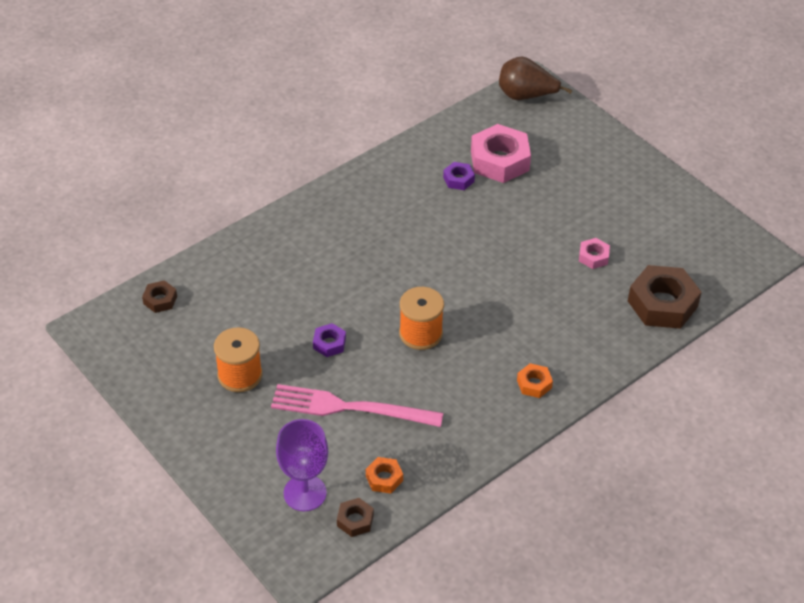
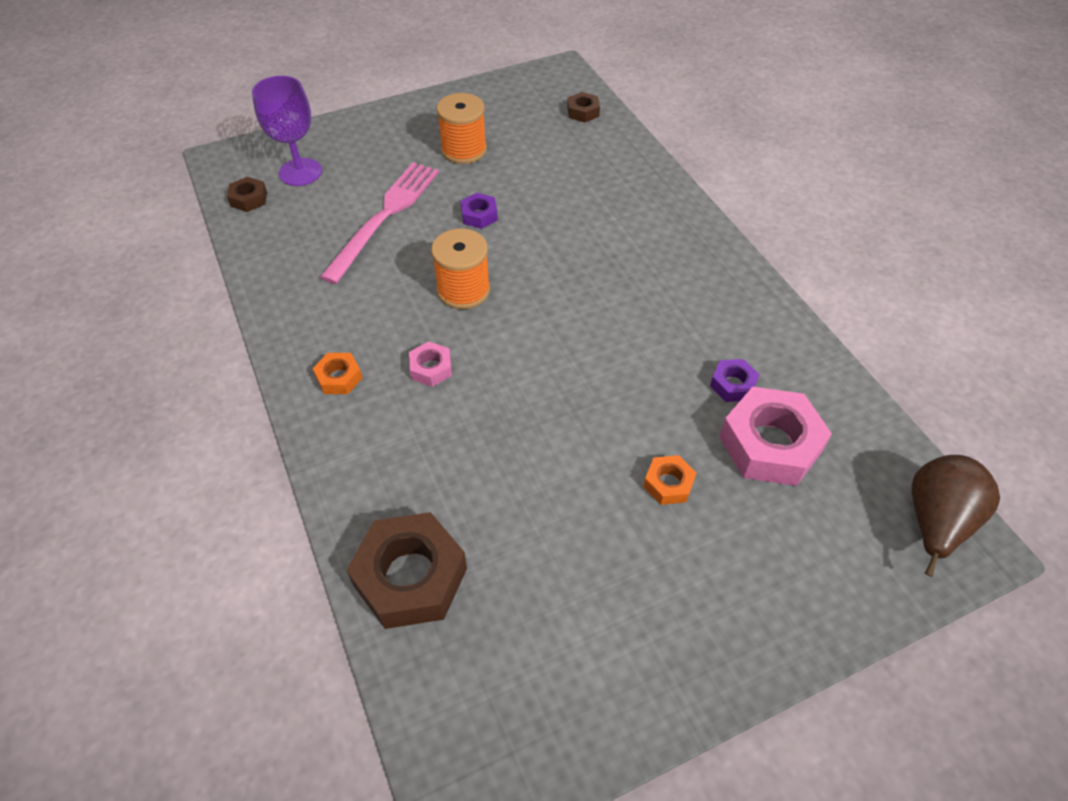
camera: 105 degrees right, 5 degrees up
(384, 478) = (283, 226): orange nut -> orange nut (668, 484)
(593, 257) = (536, 511): pink nut -> pink nut (431, 368)

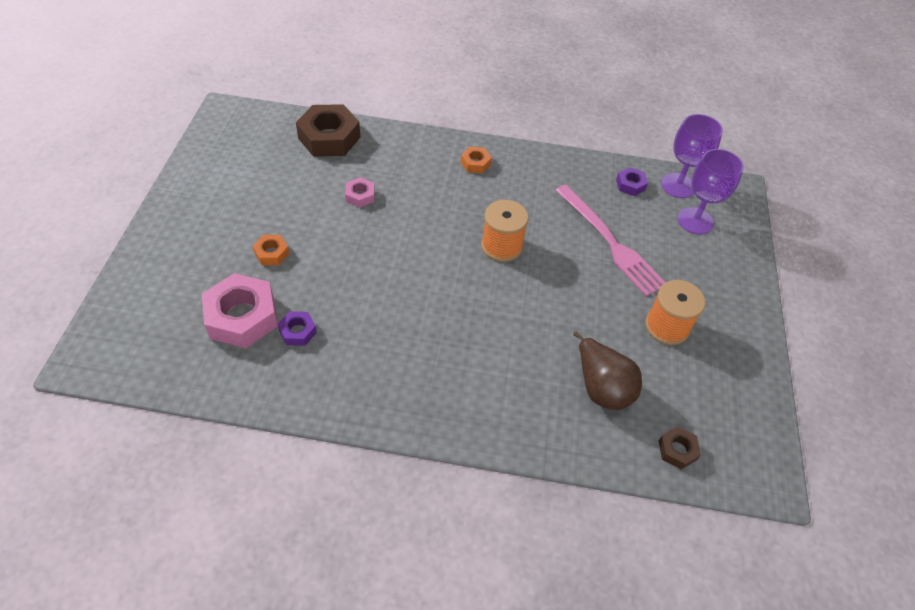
camera: 120 degrees right, 0 degrees up
(249, 199) = (678, 185): brown nut -> purple goblet
(431, 368) = (448, 201): pink nut -> pink nut (360, 196)
(479, 215) = (574, 293): purple nut -> purple nut (630, 185)
(935, 522) = (114, 355): brown pear -> brown pear (601, 387)

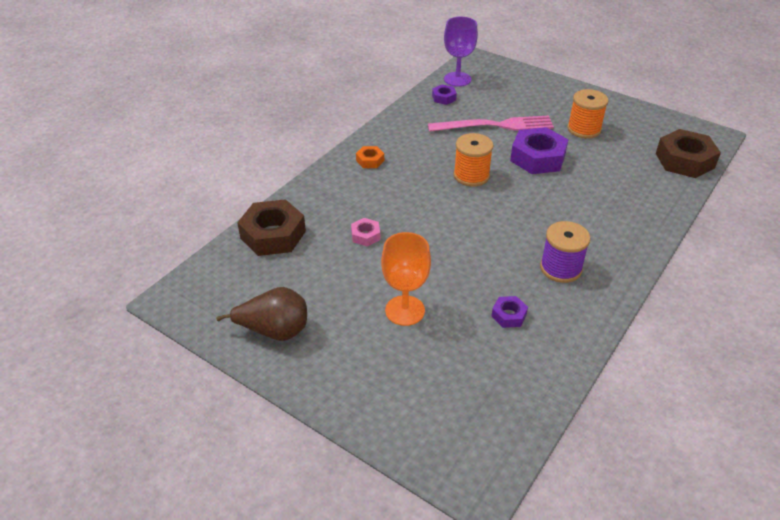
camera: 60 degrees left, 10 degrees down
(242, 317) = (475, 349): pink nut -> none
(272, 253) = (405, 310): orange nut -> orange goblet
(389, 359) = (560, 268): none -> purple spool
(574, 295) = (537, 158): none -> purple nut
(601, 387) = (625, 173): brown pear -> brown pear (274, 331)
(677, 450) = (684, 160): brown nut -> brown nut, size x2.04
(695, 221) = (495, 85): purple goblet -> none

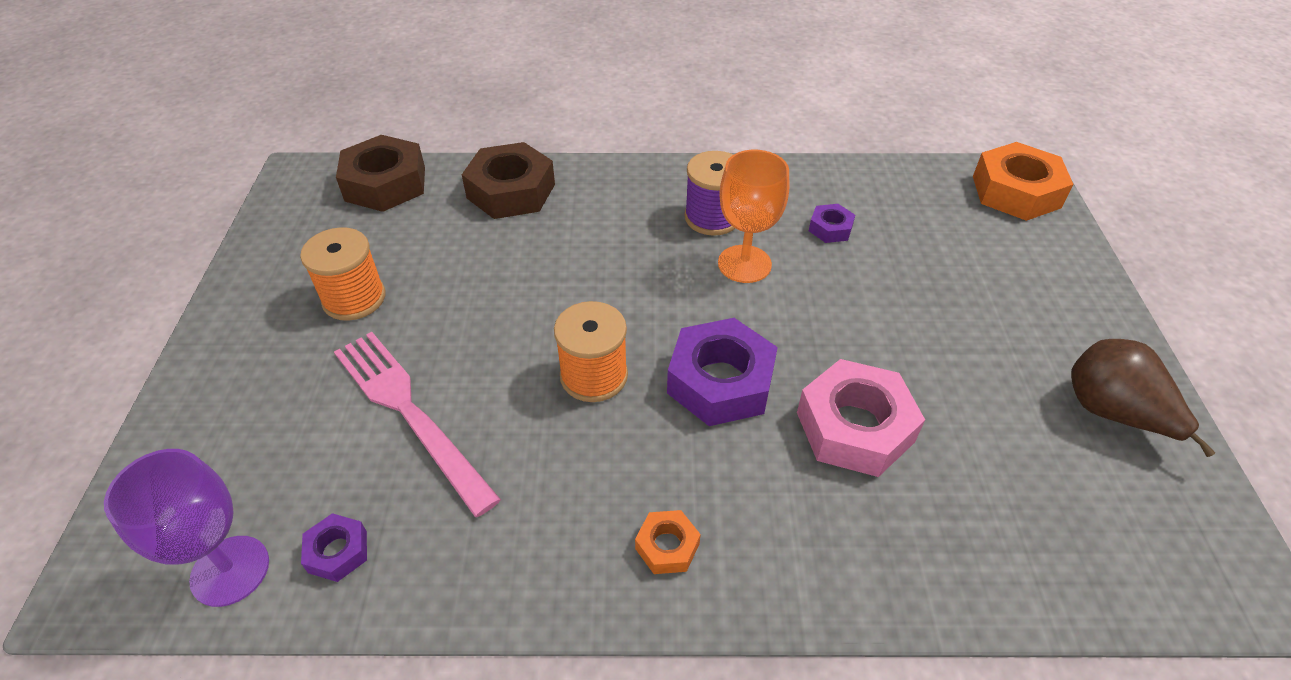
camera: 125 degrees left, 5 degrees up
(273, 235) = (989, 556): brown nut -> brown nut (511, 191)
(365, 235) = (855, 427): pink nut -> pink nut, size x2.04
(405, 310) = (927, 311): orange goblet -> orange goblet (744, 264)
(467, 454) = (1015, 192): none -> orange nut
(537, 158) = (481, 320): purple nut -> purple nut (720, 381)

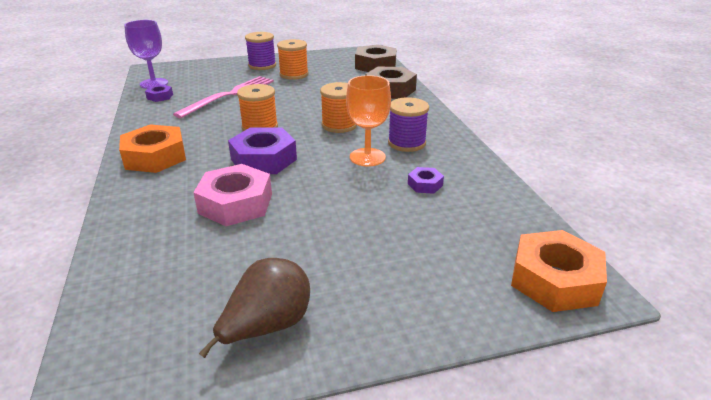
camera: 75 degrees right, 15 degrees down
(258, 343) = (262, 65): none -> purple spool
(626, 274) = (339, 125): none -> orange spool
(667, 546) = (155, 157): orange nut -> orange nut, size x2.04

